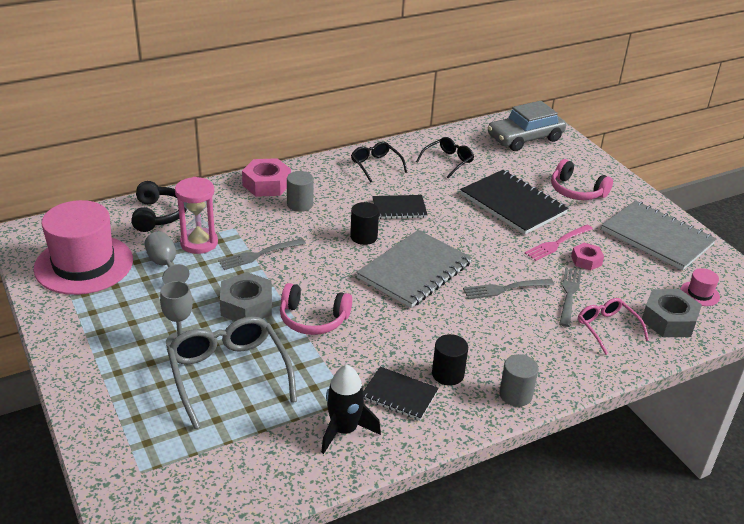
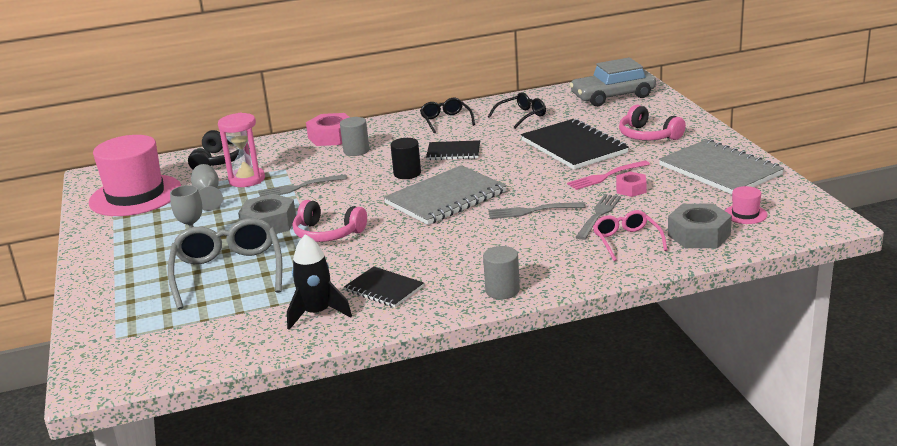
camera: 15 degrees right, 10 degrees down
(448, 374) = (440, 274): black cylinder -> none

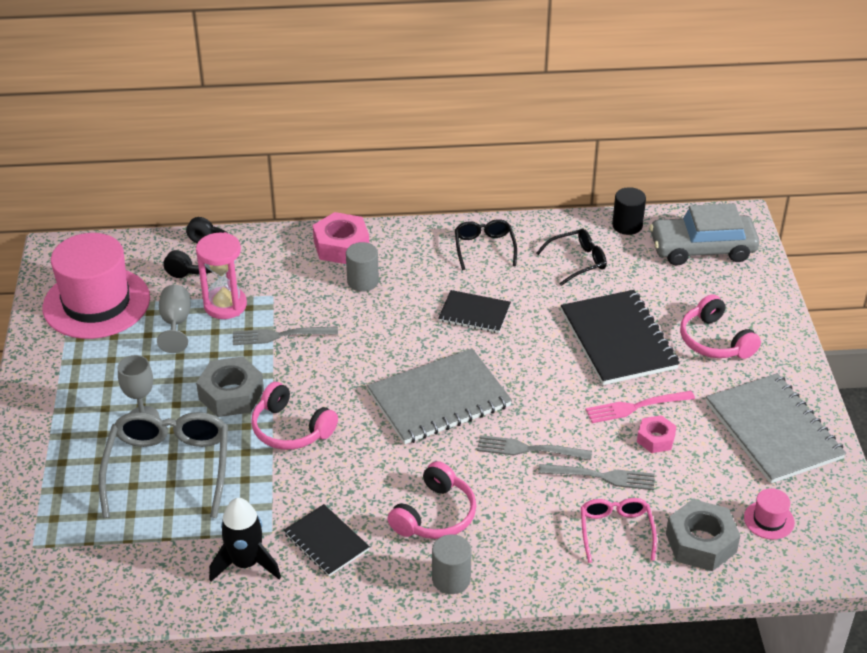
camera: 10 degrees right, 15 degrees up
(407, 173) = (409, 341): black cylinder -> black cylinder (627, 225)
(471, 258) = (435, 515): none -> pink headphones
(599, 215) = (601, 477): grey fork -> grey fork turned 60 degrees clockwise

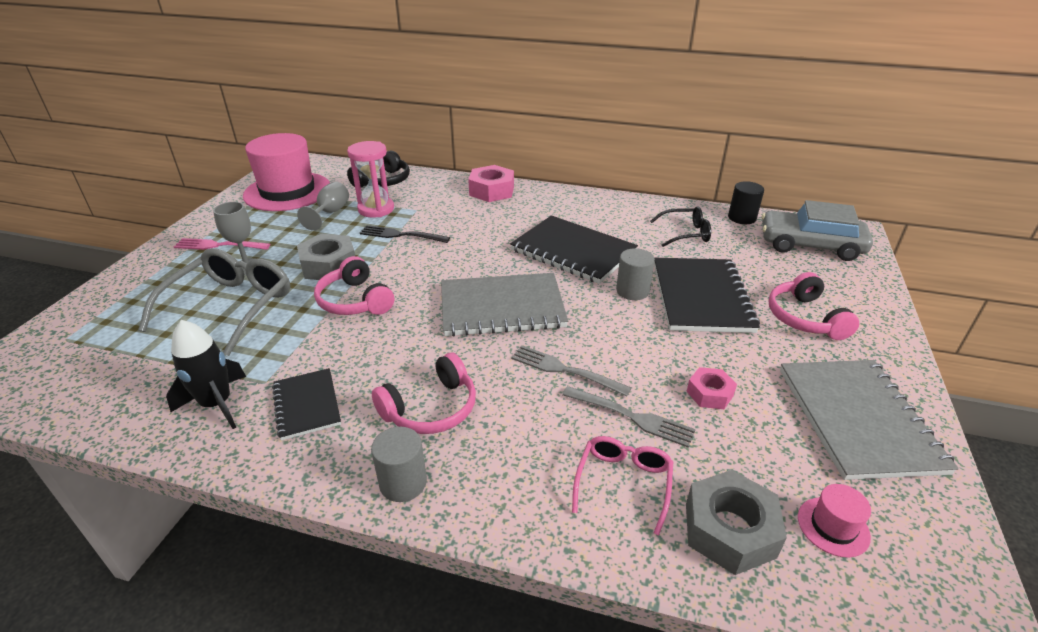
camera: 20 degrees right, 5 degrees down
(280, 335) = (401, 235): grey fork -> black fork
(363, 281) = (493, 214): grey cylinder -> grey cylinder (632, 291)
(474, 313) = (573, 251): black notebook -> black notebook, size x1.78
(484, 248) = (607, 211): black glasses -> none
(636, 407) = (698, 358): pink fork -> pink fork (219, 245)

